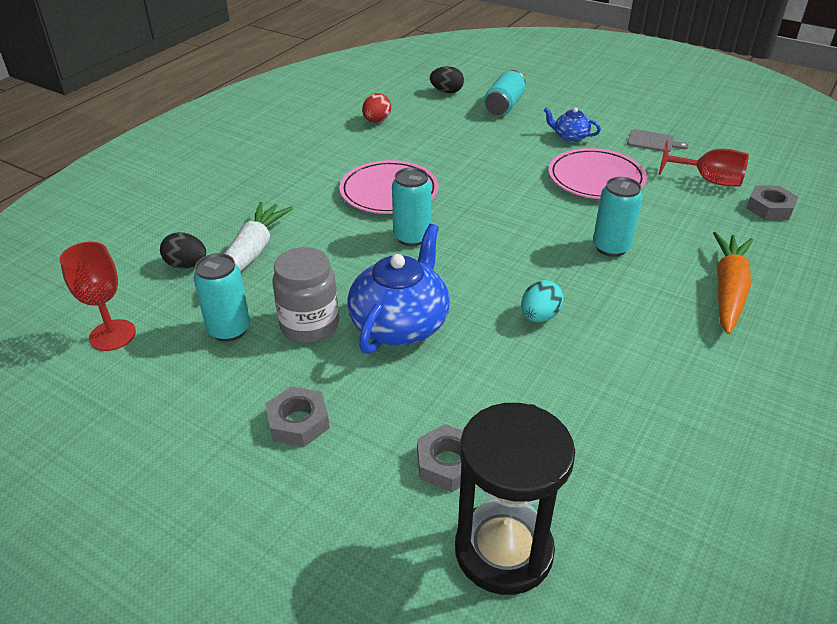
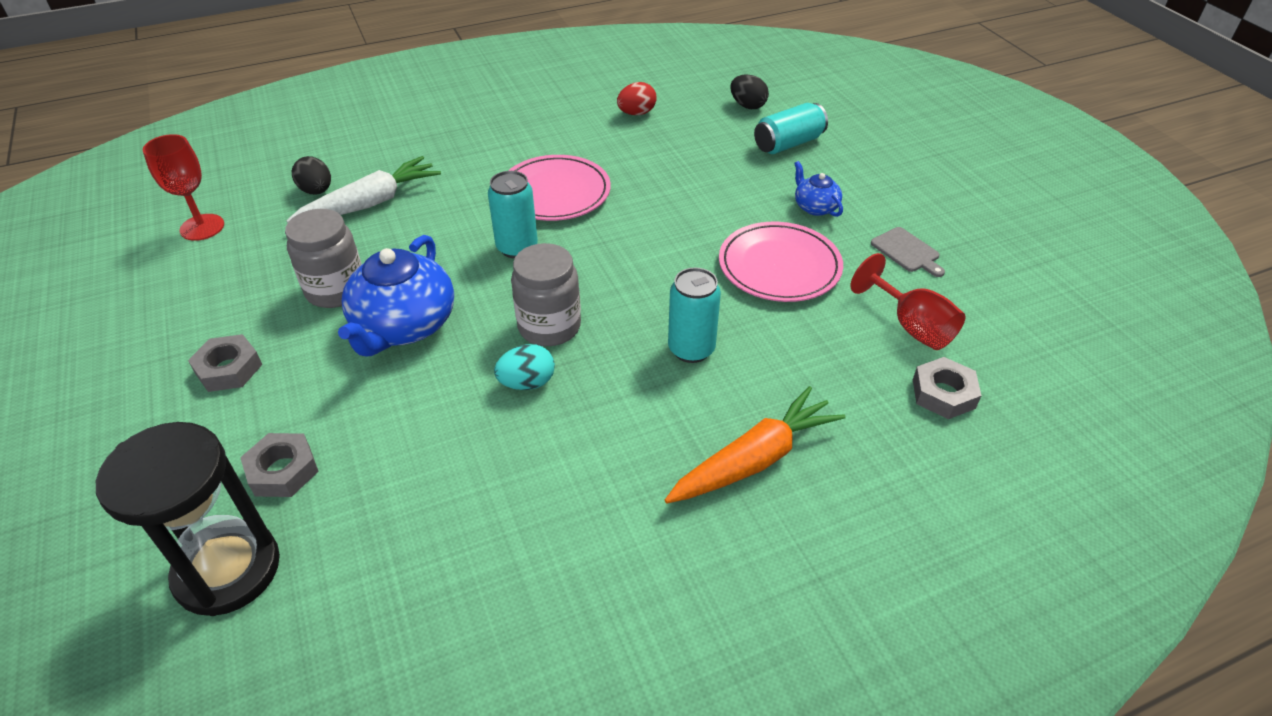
camera: 35 degrees right, 5 degrees up
(229, 330) = (278, 263): turquoise can -> none
(400, 324) = (404, 326): blue teapot -> blue teapot turned 135 degrees clockwise
(505, 276) = (549, 327): none -> grey jar

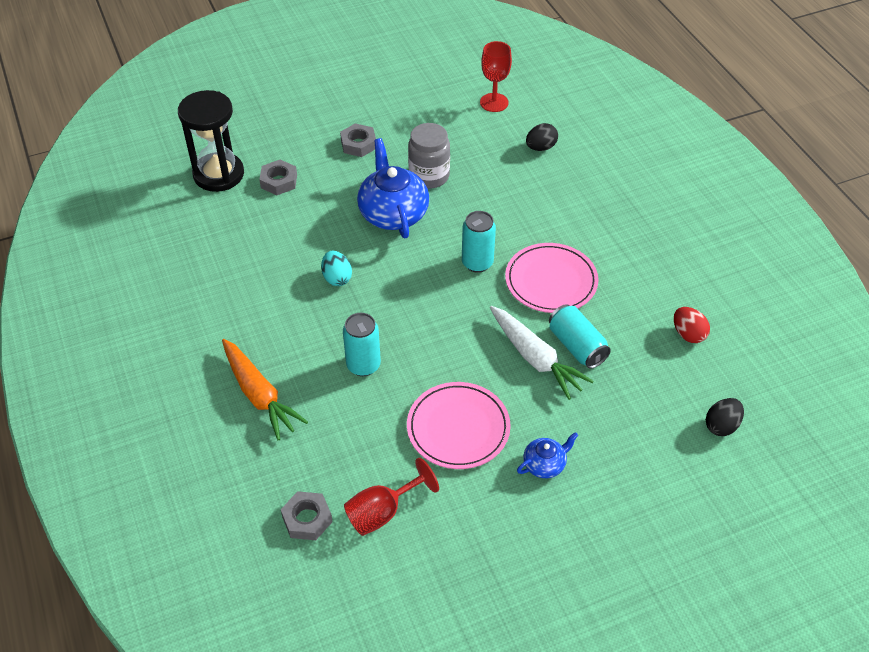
camera: 90 degrees right, 5 degrees up
(370, 203) = (527, 177): white carrot -> white carrot (535, 358)
(404, 326) = (393, 213): blue teapot -> blue teapot turned 60 degrees clockwise
(549, 327) = (389, 286): grey jar -> none
(788, 144) = (652, 455): turquoise can -> turquoise can (577, 346)
(907, 251) = (481, 528): grey cutting board -> none

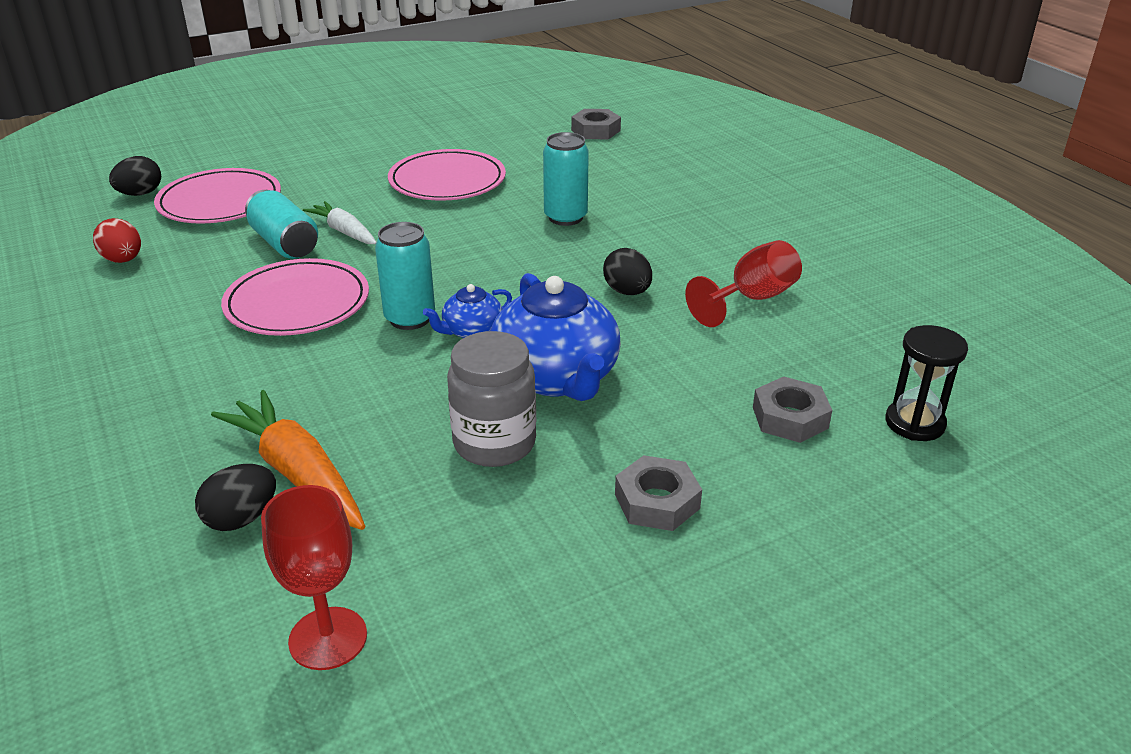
camera: 175 degrees right, 15 degrees down
(218, 174) = (914, 423): black hourglass -> black hourglass, size x0.58
(259, 395) = (682, 192): orange carrot -> orange carrot (297, 473)
(337, 278) = (627, 292): turquoise egg -> black egg
(382, 512) = (523, 136): red goblet -> red goblet (752, 299)
(535, 358) = (344, 231): white carrot -> white carrot, size x0.62
(545, 464) = (355, 164): blue teapot -> blue teapot (471, 331)
(647, 407) = (220, 202): none -> pink plate

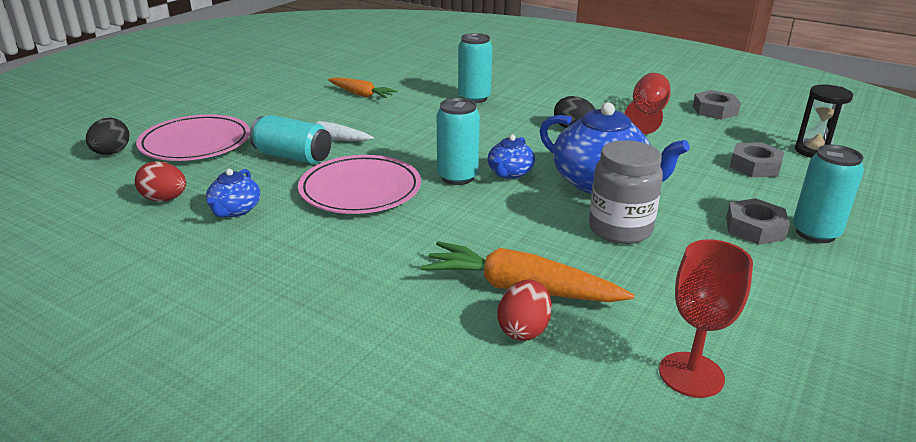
camera: 30 degrees left, 5 degrees down
(163, 291) = (235, 210): none -> blue teapot
(241, 518) = (523, 330): black egg -> red egg
(447, 181) = (361, 94): pink plate -> orange carrot
(595, 130) = (421, 49): grey nut -> grey nut (715, 110)
(727, 537) = (815, 233): none -> turquoise can

